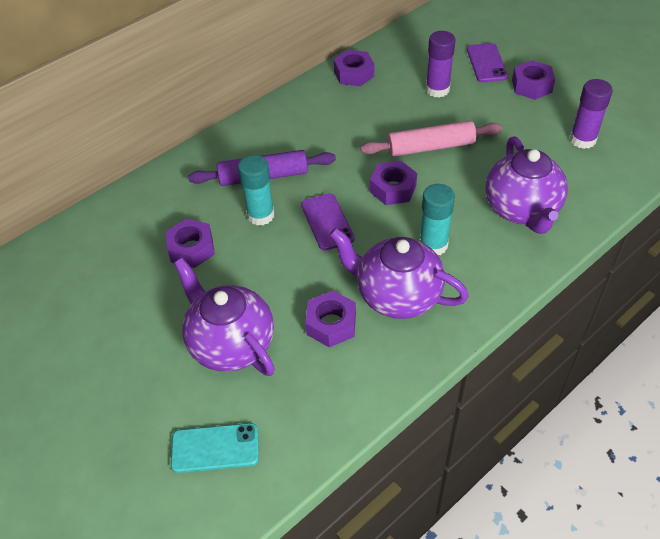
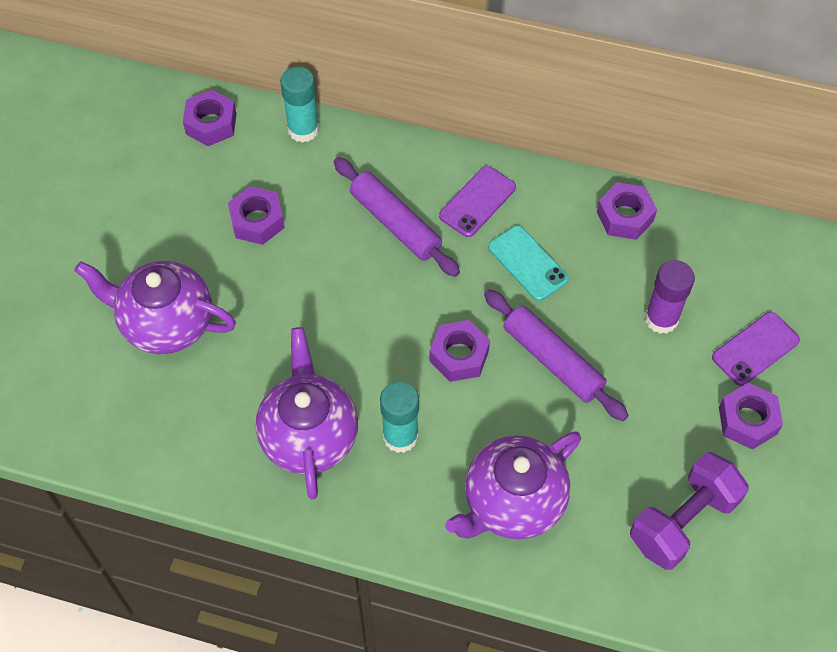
camera: 55 degrees right, 10 degrees up
(215, 448) = (52, 377): turquoise phone -> turquoise phone (528, 263)
(231, 344) = (166, 323): purple teapot -> purple teapot turned 90 degrees counterclockwise
(261, 215) = (339, 253): turquoise glue stick -> turquoise glue stick (303, 130)
(327, 222) = (369, 319): purple phone -> purple phone (477, 202)
(331, 324) = (238, 395): purple nut -> purple nut (211, 124)
(430, 147) = (553, 360): pink rolling pin -> purple rolling pin
(582, 140) = (683, 521): purple glue stick -> purple dumbbell

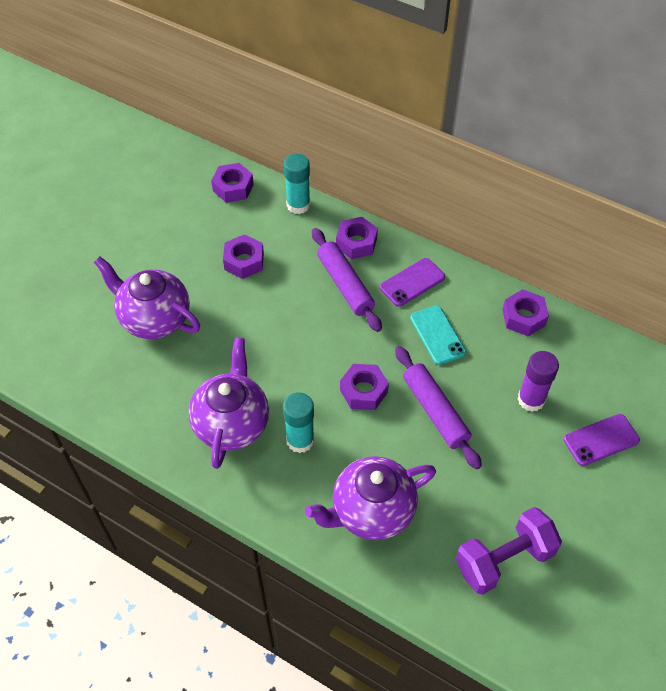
camera: 15 degrees right, 5 degrees down
(747, 420) = (579, 494): purple nut -> purple nut (356, 243)

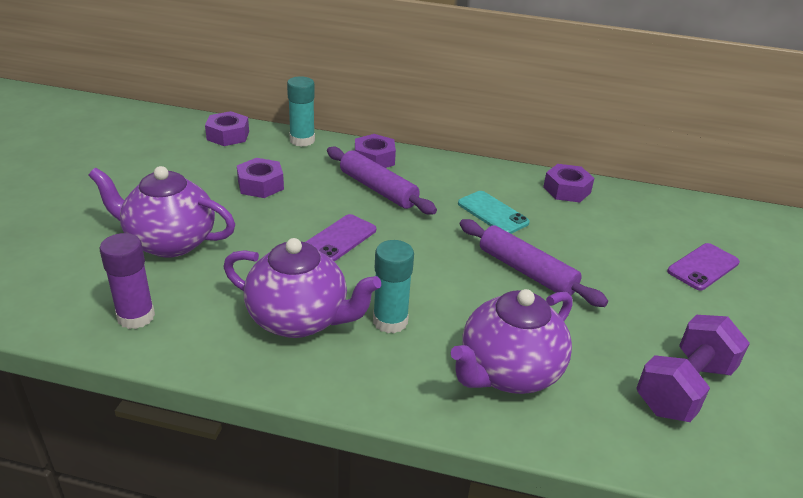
camera: 20 degrees left, 20 degrees down
(232, 423) = (299, 319): purple teapot -> purple teapot turned 120 degrees clockwise
(363, 391) = (441, 267): purple nut -> none
(412, 282) = (445, 179): purple phone -> purple phone (340, 239)
(531, 399) = (615, 247): purple glue stick -> purple glue stick (136, 316)

